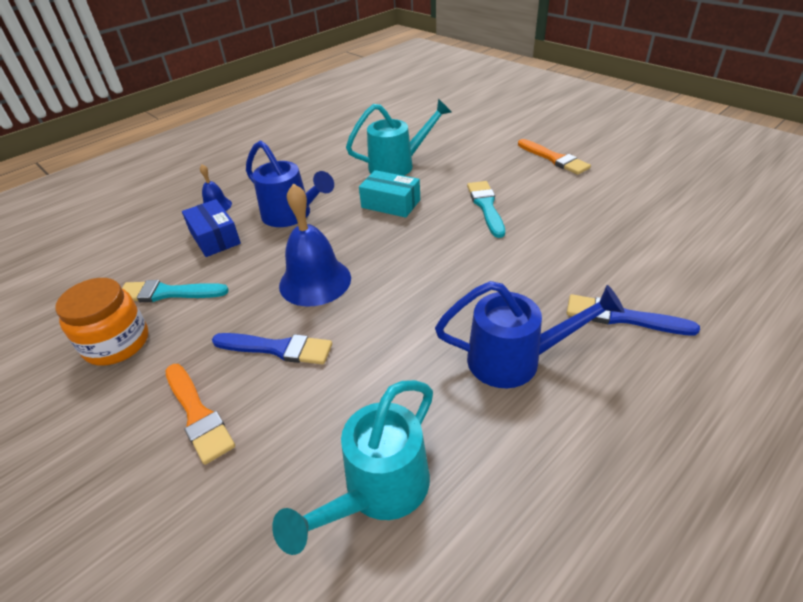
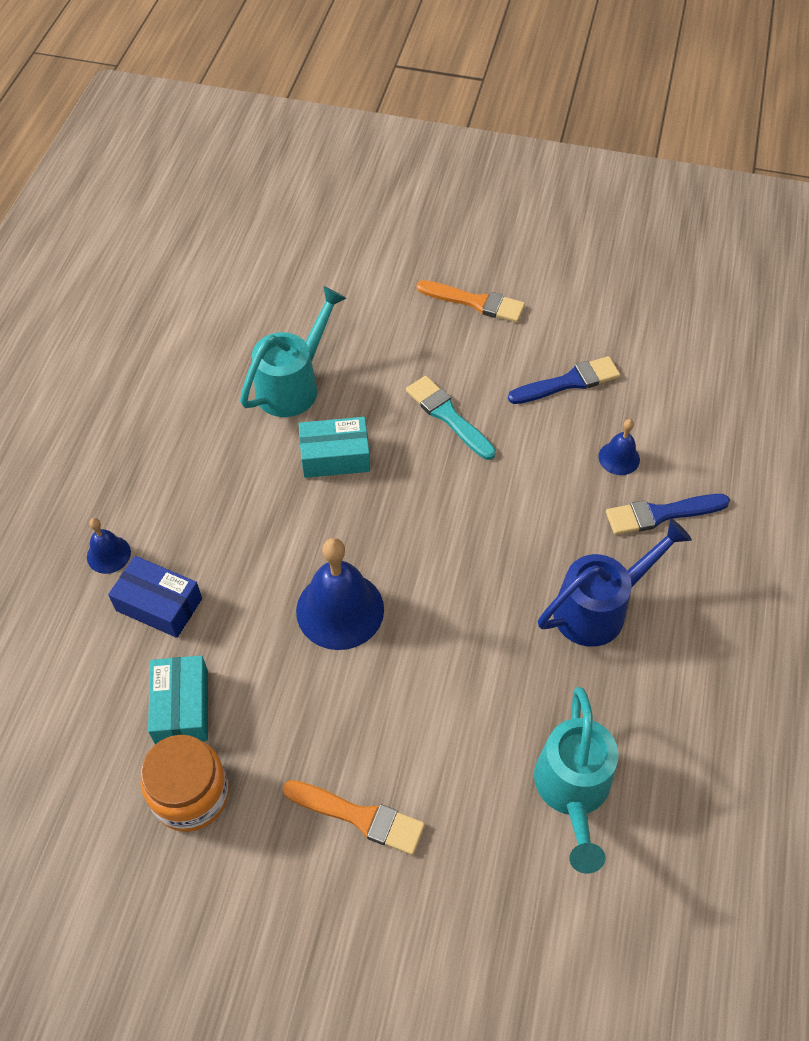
camera: 35 degrees left, 15 degrees up
(168, 293) = (182, 707): turquoise brush -> turquoise box
(277, 348) = (372, 709): blue brush -> blue brush (568, 382)
(291, 215) = (226, 527): blue watering can -> none
(607, 269) = (619, 458): none -> blue bell

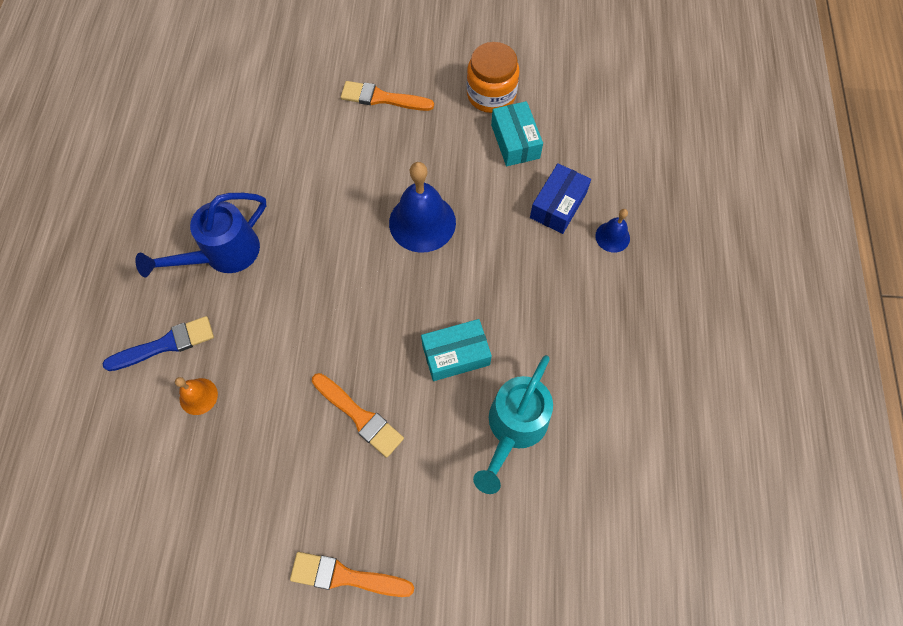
camera: 170 degrees right, 10 degrees up
(159, 604) = (558, 205): blue box -> blue box turned 75 degrees counterclockwise
(448, 416) = (359, 416): turquoise brush -> orange brush
(568, 382) = (243, 479): blue brush -> none
(572, 790) = (247, 132): turquoise watering can -> none
(619, 458) = (198, 396): blue bell -> orange bell

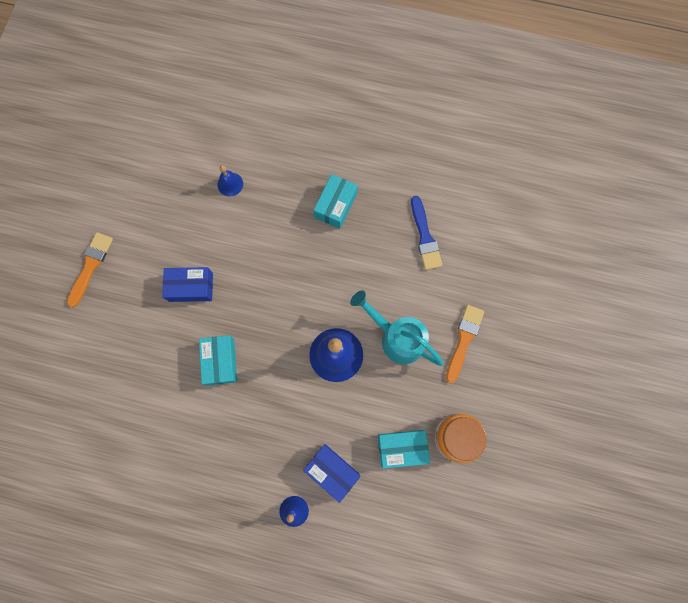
camera: 100 degrees right, 10 degrees up
(165, 344) = (272, 164): blue brush -> blue brush (425, 237)
(198, 396) = (230, 184): orange bell -> blue bell
(224, 254) = (335, 205): blue watering can -> turquoise box
(359, 416) = (191, 287): orange brush -> blue box
(514, 427) = (157, 393): turquoise watering can -> turquoise watering can (397, 338)

